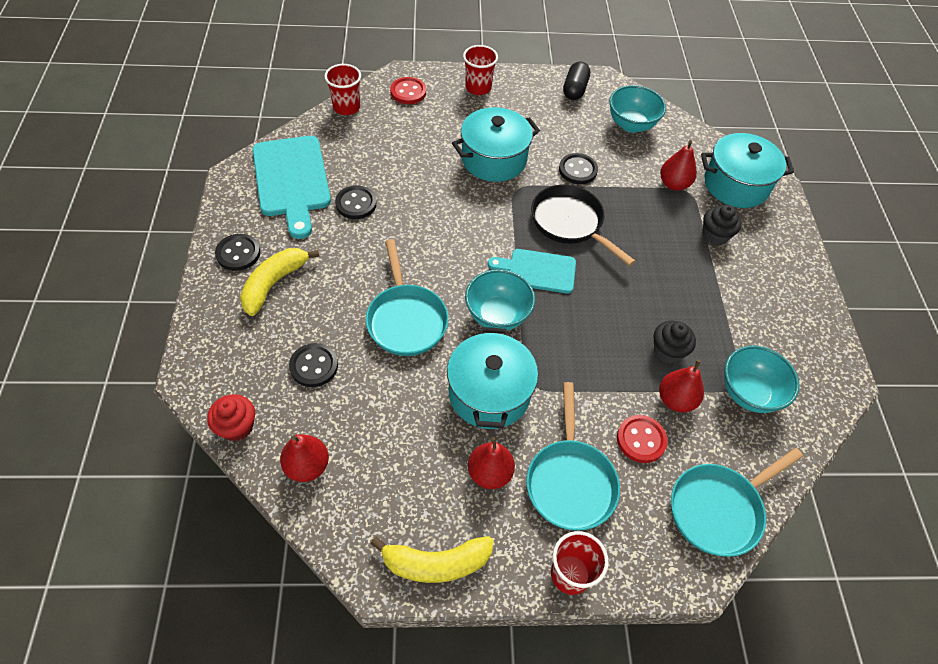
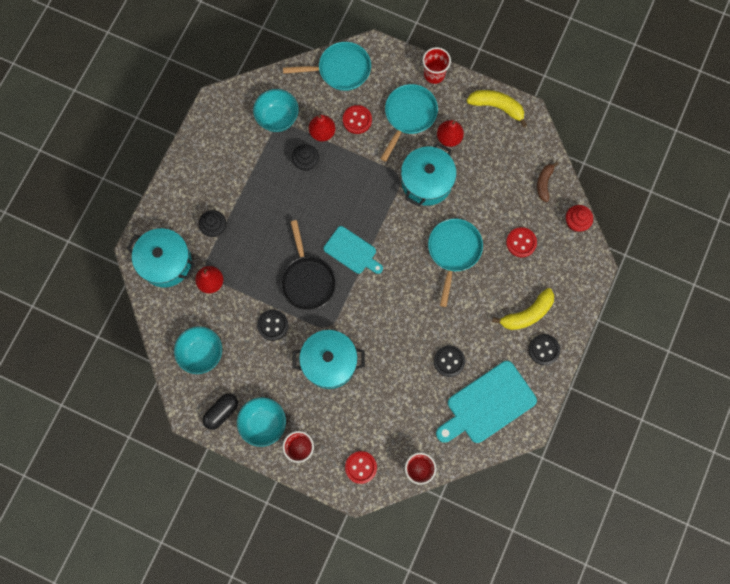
camera: 150 degrees left, 20 degrees up
(291, 180) = (487, 404): turquoise cutting board -> turquoise cutting board turned 135 degrees counterclockwise
(307, 466) = (544, 183): red pear -> brown banana
(314, 366) = (521, 242): black button -> red button
(497, 315) = (395, 230): turquoise bowl -> turquoise bowl (263, 423)

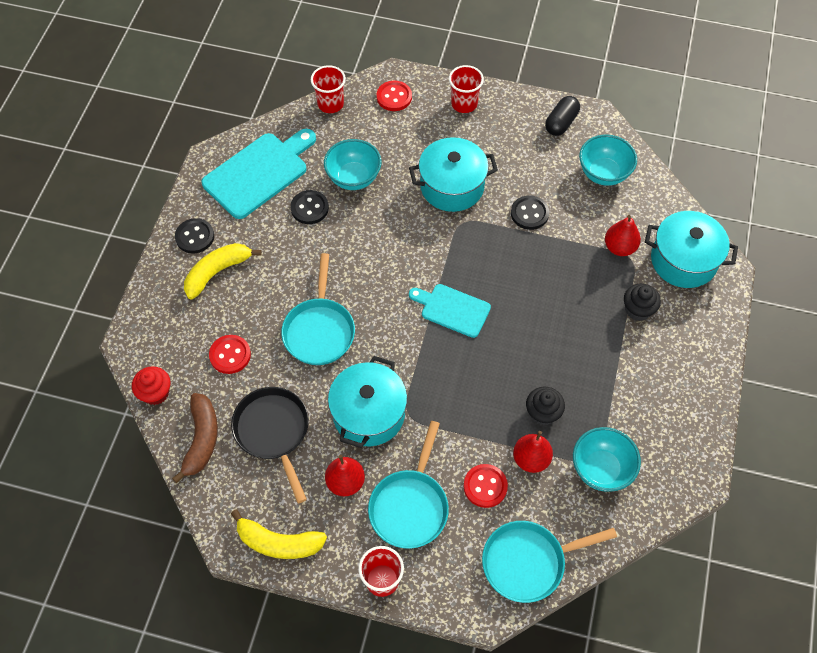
camera: 170 degrees right, 15 degrees down
(263, 423) = (511, 119): turquoise bowl -> turquoise bowl (353, 178)
(307, 280) = (500, 268): black pan -> black pan (273, 432)
(544, 183) = (201, 439): brown banana -> brown banana, size x1.51

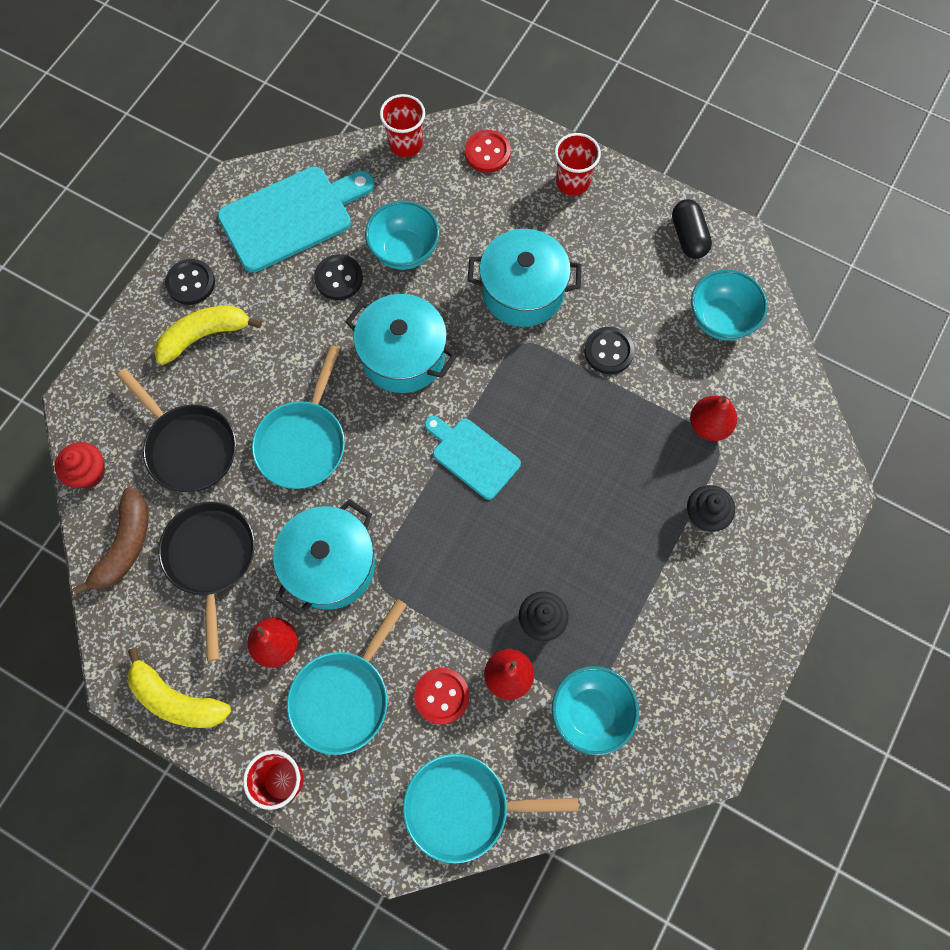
camera: 15 degrees right, 10 degrees up
(230, 355) = (188, 447): red button -> black pan
(561, 123) = (688, 237): black capsule -> black capsule turned 60 degrees counterclockwise
(683, 260) = (785, 463): turquoise pot -> turquoise pot (403, 356)

